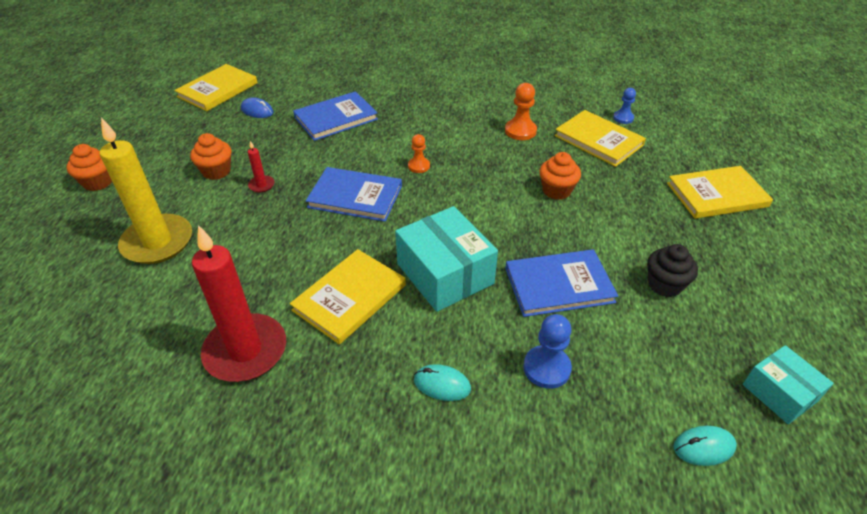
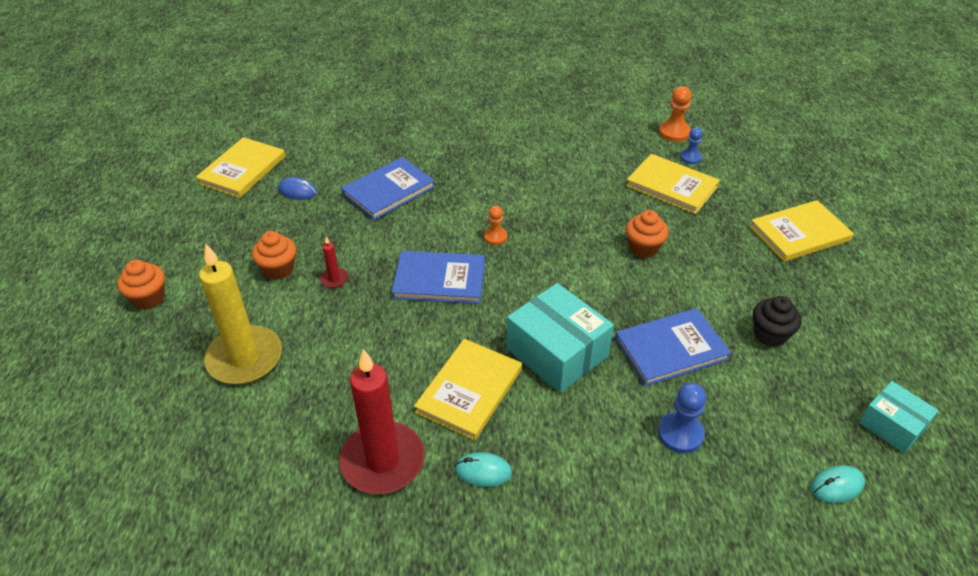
camera: 10 degrees left, 0 degrees up
(442, 384) = (586, 465): turquoise mouse -> turquoise mouse (483, 471)
(520, 131) = (589, 184): orange pawn -> orange pawn (674, 132)

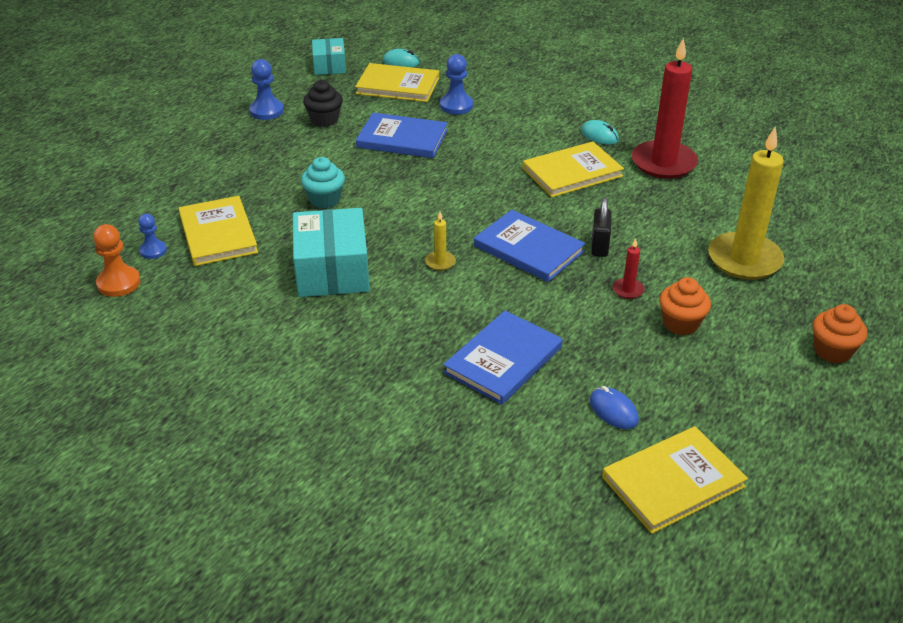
camera: 145 degrees left, 5 degrees down
(383, 311) = (599, 246): none -> black padlock
(388, 191) = (503, 360): blue book -> blue book turned 45 degrees counterclockwise
(495, 237) = (440, 262): orange pawn -> yellow candle
(557, 352) = (485, 167): turquoise box -> turquoise box (332, 270)
(643, 248) = (324, 199): orange cupcake -> turquoise cupcake
(799, 233) = (189, 157): yellow book -> yellow book (398, 86)
(833, 317) = (266, 111): none -> blue pawn

